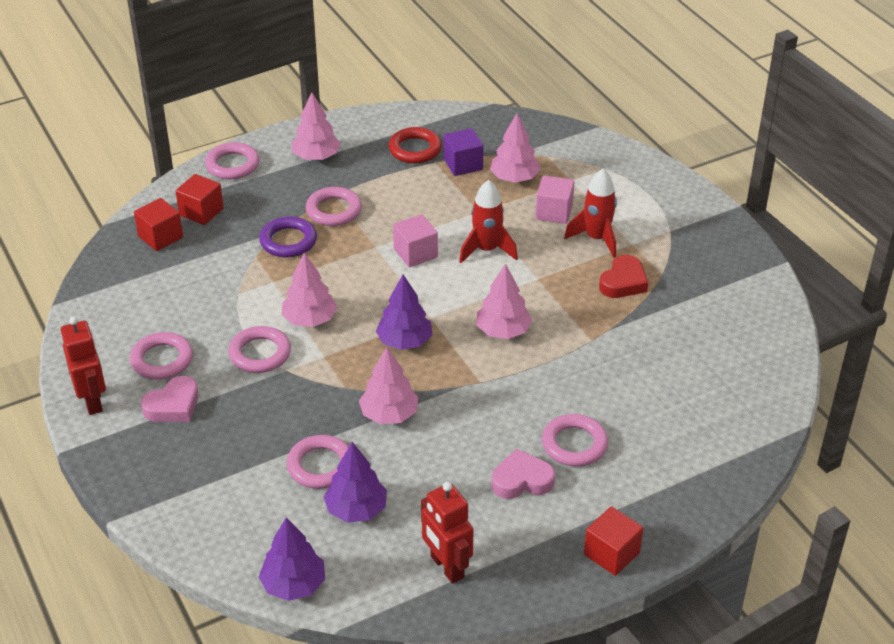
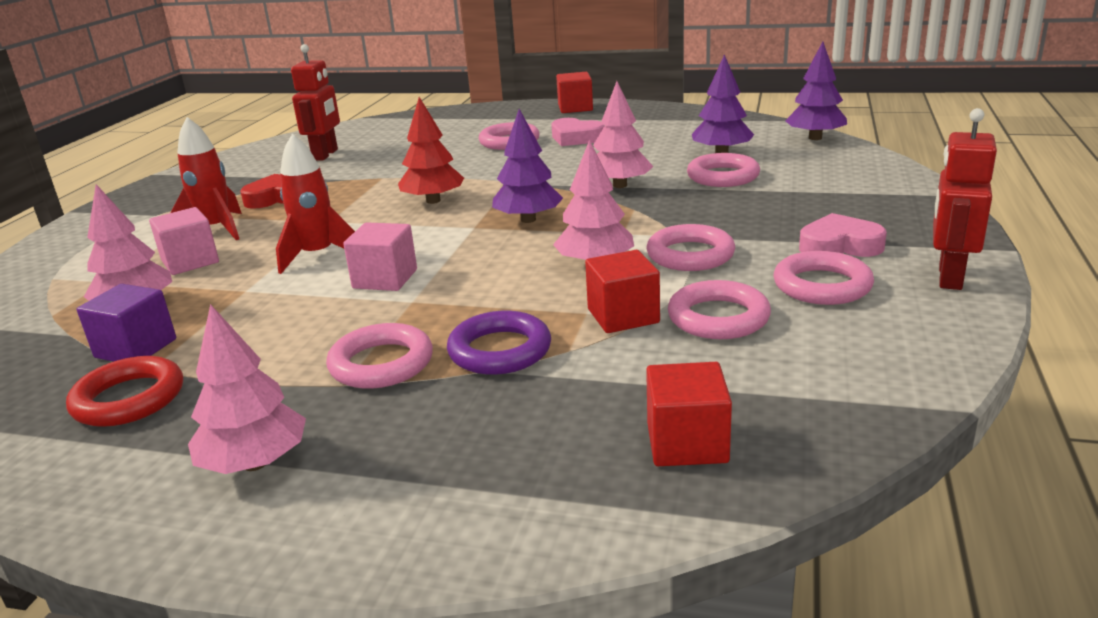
camera: 135 degrees left, 15 degrees down
(201, 212) = (569, 456): red cube -> red cube (623, 316)
(232, 165) = (397, 529): pink ring -> pink ring (718, 317)
(446, 567) = (689, 123): red robot -> red robot (325, 155)
(503, 331) = (433, 201): pink tree -> red tree

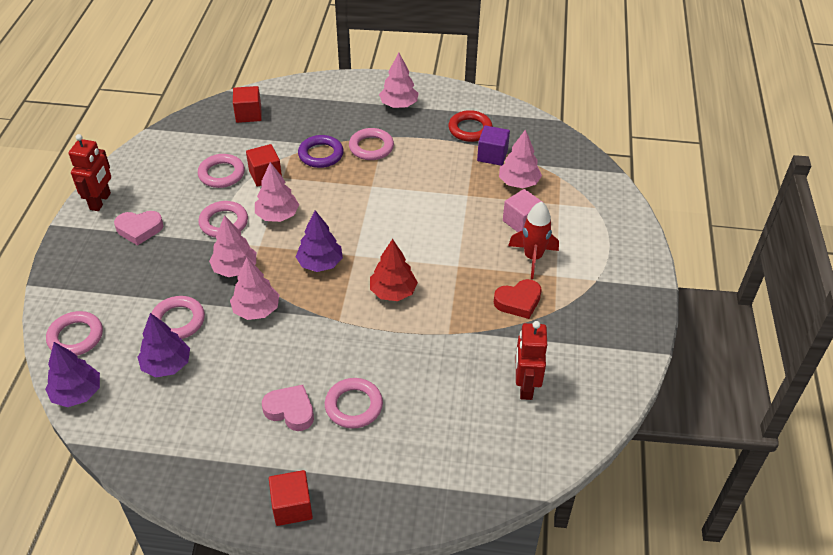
camera: 170 degrees right, 20 degrees up
(318, 256) = (444, 226): red rocket -> none
(385, 279) = (393, 204): pink cube -> none
(657, 213) = (235, 268): none -> pink tree
(822, 285) = (165, 196): pink ring -> pink ring (76, 337)

